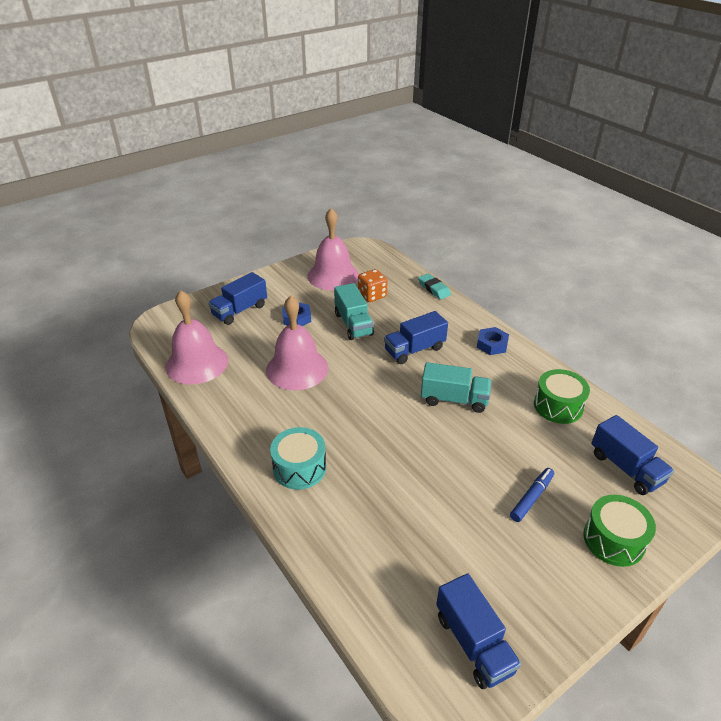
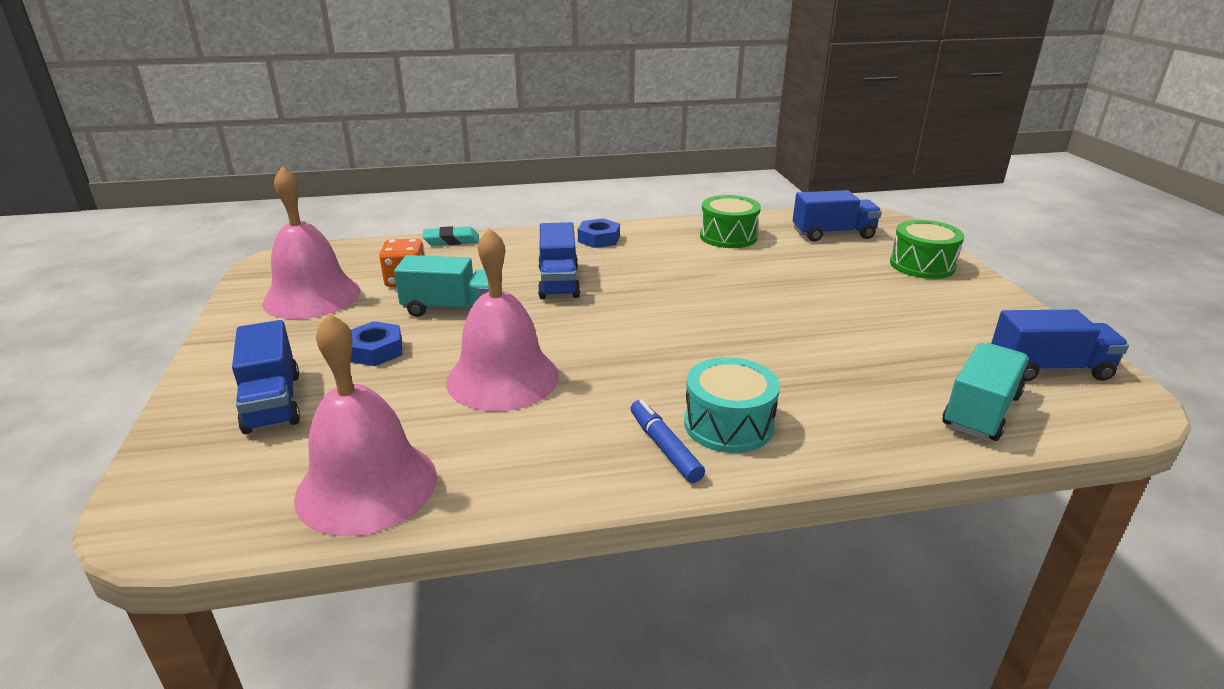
camera: 65 degrees left, 10 degrees down
(454, 399) = (674, 283): turquoise truck -> turquoise truck (981, 411)
(531, 498) = (854, 285): blue marker -> blue marker (664, 447)

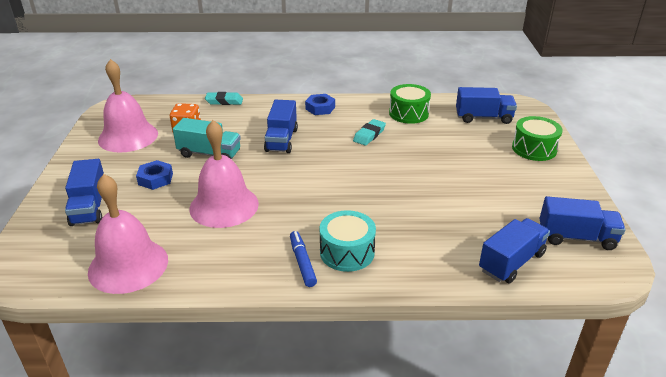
camera: 10 degrees right, 5 degrees up
(685, 266) = (369, 135): none -> turquoise eraser
(981, 411) = (511, 262): turquoise truck -> blue truck

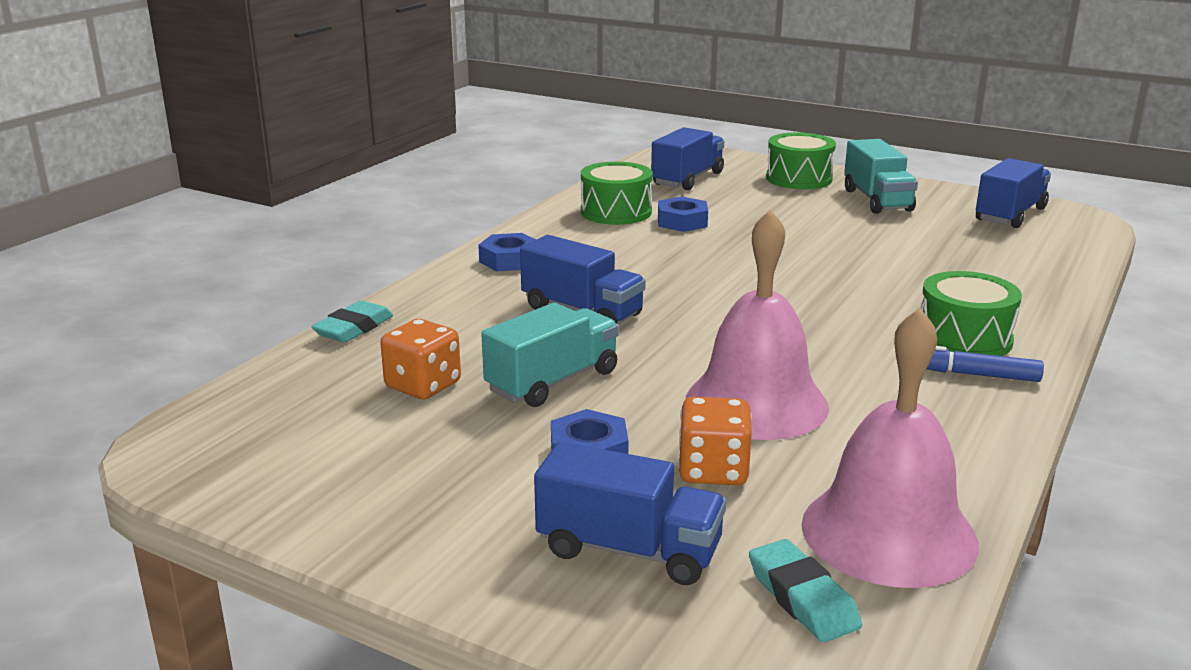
camera: 60 degrees left, 10 degrees down
(128, 136) = (357, 456): pink bell -> none
(157, 210) = (713, 470): none -> orange dice
(347, 252) = (964, 338): turquoise drum -> green drum
(369, 135) = (648, 250): turquoise eraser -> turquoise eraser (802, 598)
(417, 133) = (682, 221): none -> blue nut
(511, 262) = (1041, 255): blue truck -> none
(533, 182) = (877, 200): none -> turquoise truck

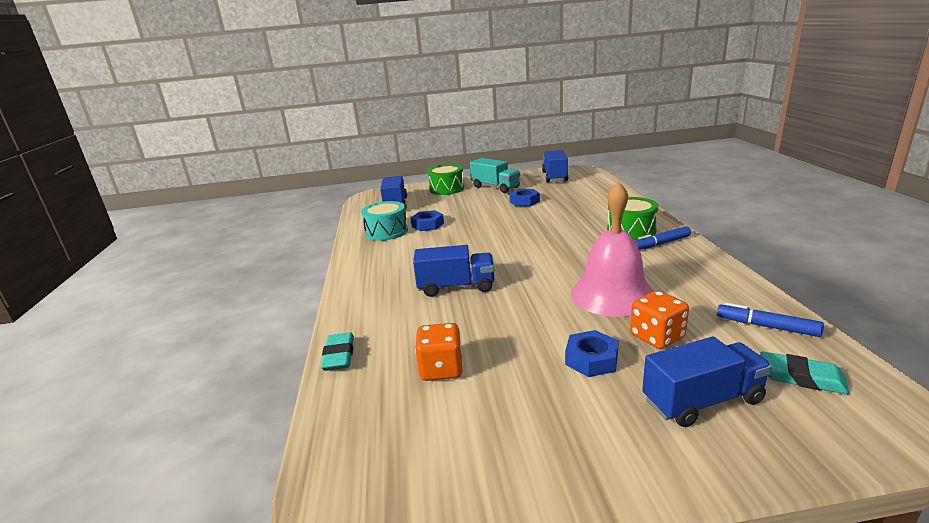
camera: 35 degrees left, 0 degrees up
(509, 260) = (370, 276): blue nut -> blue nut (524, 201)
(553, 381) = (506, 330): turquoise truck -> none
(616, 212) = (386, 232): green drum -> turquoise drum
(889, 533) = (766, 326): pink bell -> blue marker

